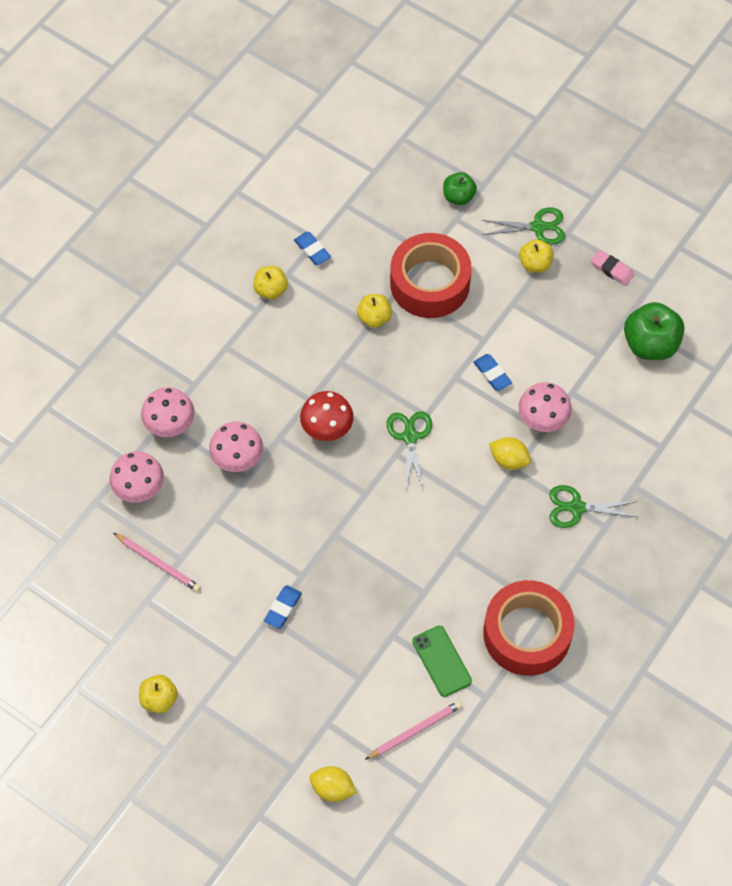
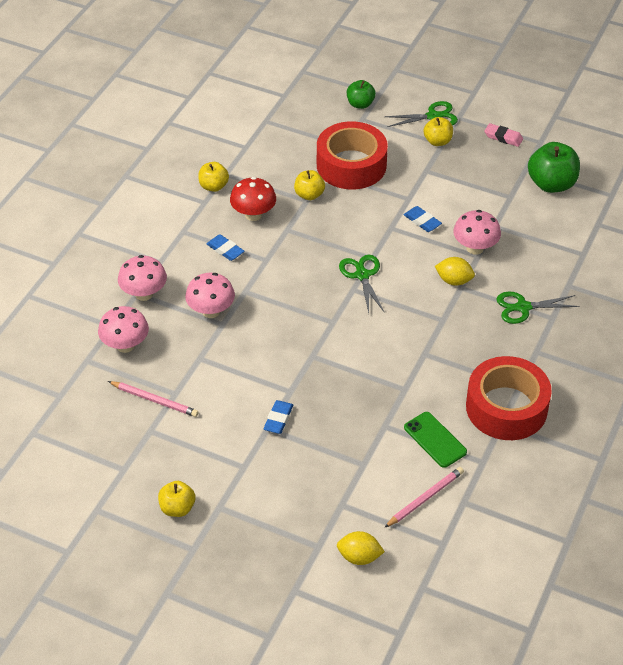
camera: 10 degrees left, 15 degrees down
(312, 250) = (244, 154): blue eraser -> blue eraser (225, 250)
(327, 428) = (287, 278): red mushroom -> red mushroom (253, 215)

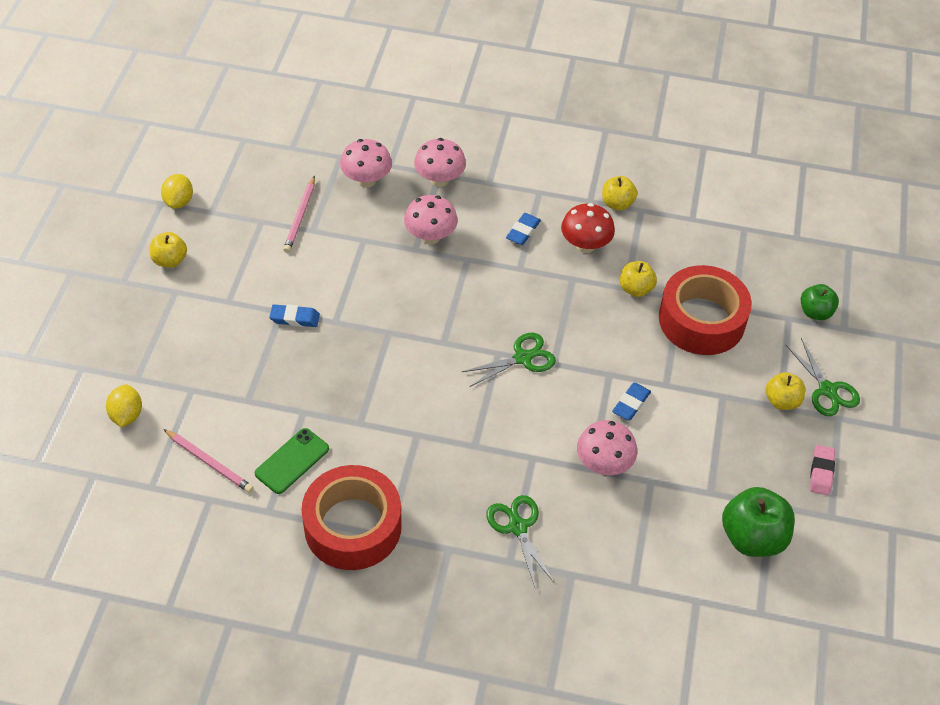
camera: 75 degrees right, 5 degrees up
(454, 280) = (541, 449): yellow lemon -> yellow lemon (179, 201)

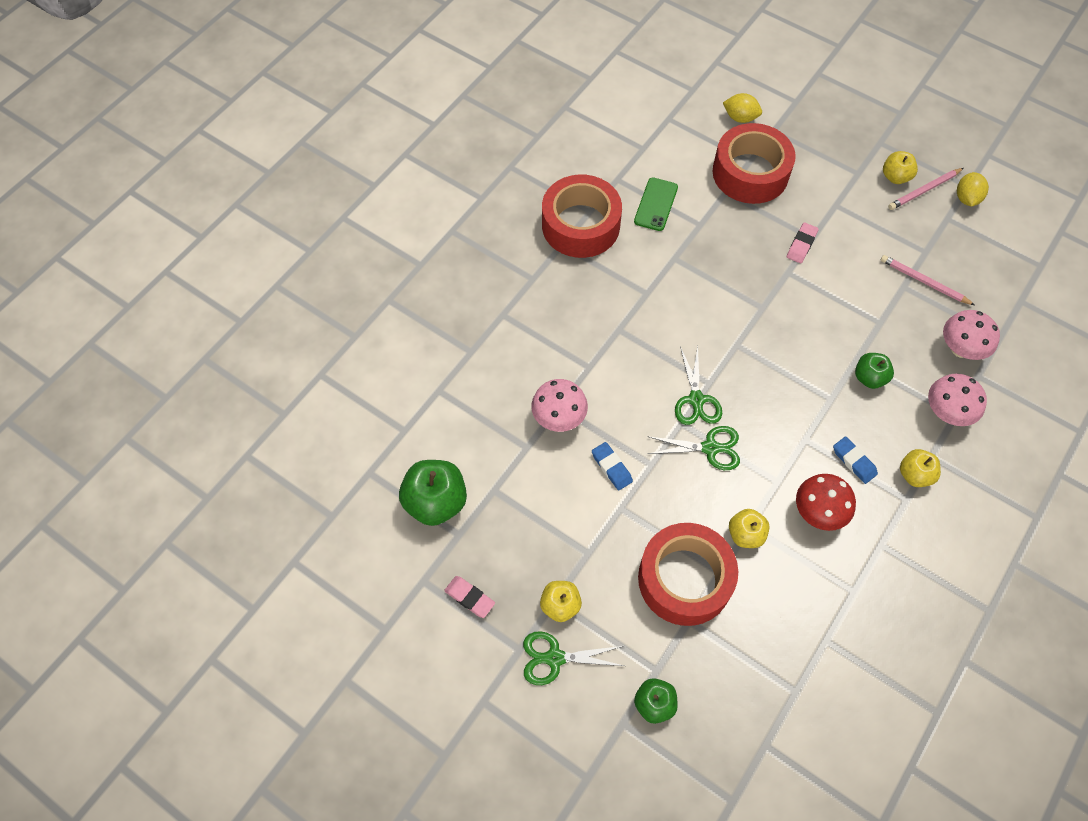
camera: 115 degrees right, 10 degrees up
(179, 201) = (966, 198): yellow lemon -> yellow lemon turned 75 degrees clockwise
(209, 462) = (676, 155): pink pencil -> pink pencil (924, 190)
(210, 385) = (750, 173): none -> red tape
(292, 461) = (656, 204): green phone -> green phone turned 45 degrees clockwise
(295, 318) = (801, 245): blue eraser -> pink eraser
(430, 236) = (869, 378): pink mushroom -> green apple
(518, 527) = (529, 331): green scissors -> green scissors (710, 448)
(617, 203) = (869, 570): yellow apple -> yellow apple (914, 475)

